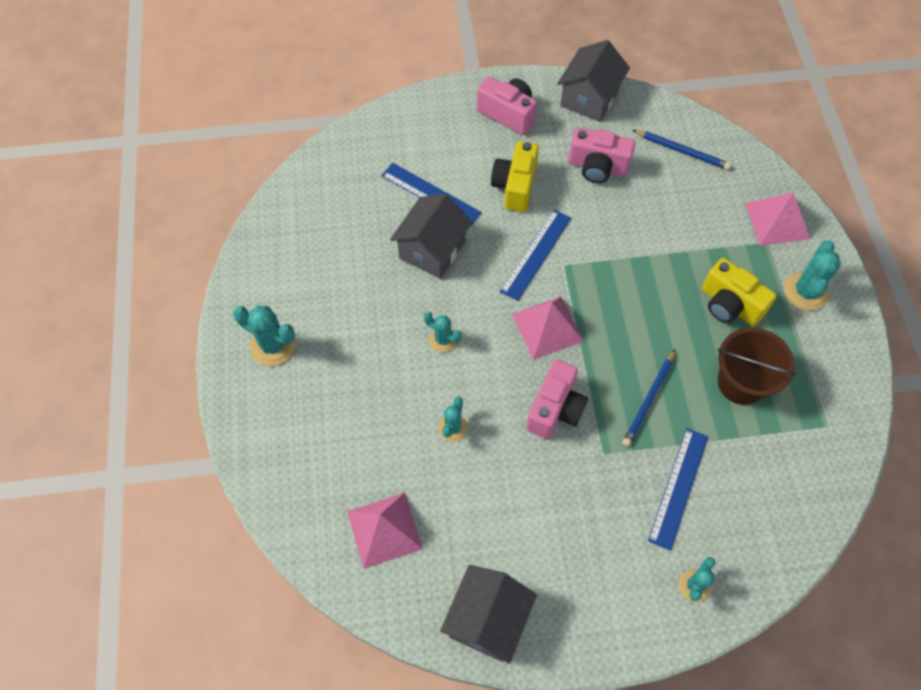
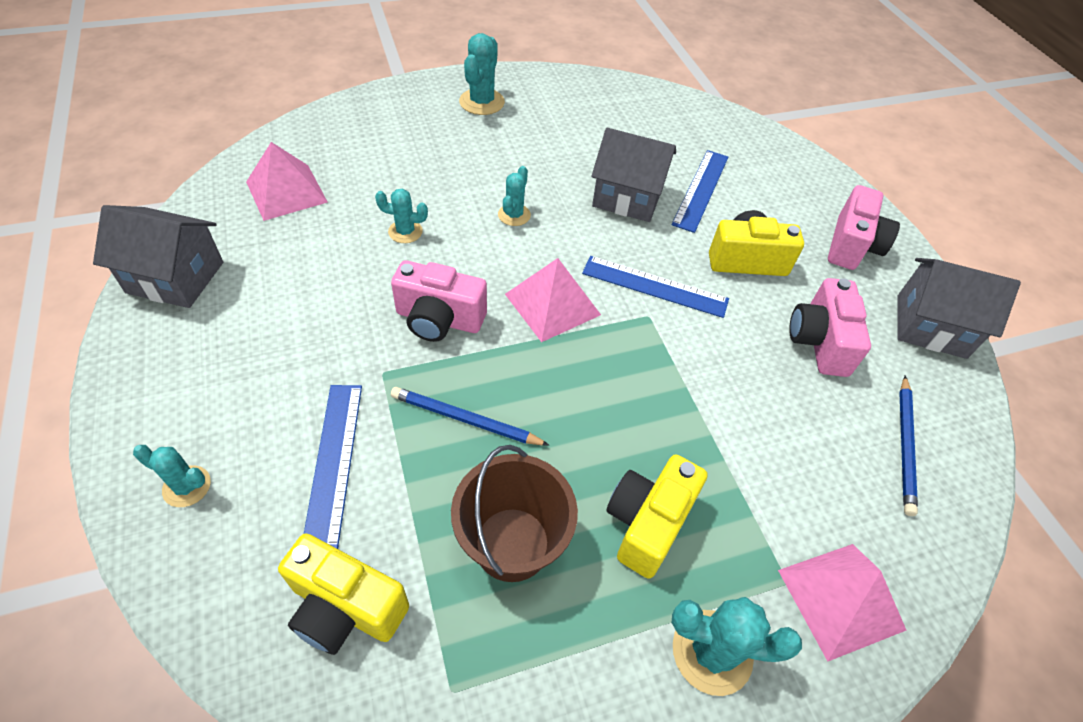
camera: 75 degrees right, 10 degrees down
(678, 487) = (333, 461): blue ruler -> blue ruler turned 75 degrees clockwise
(780, 481) = (345, 607): none -> yellow camera

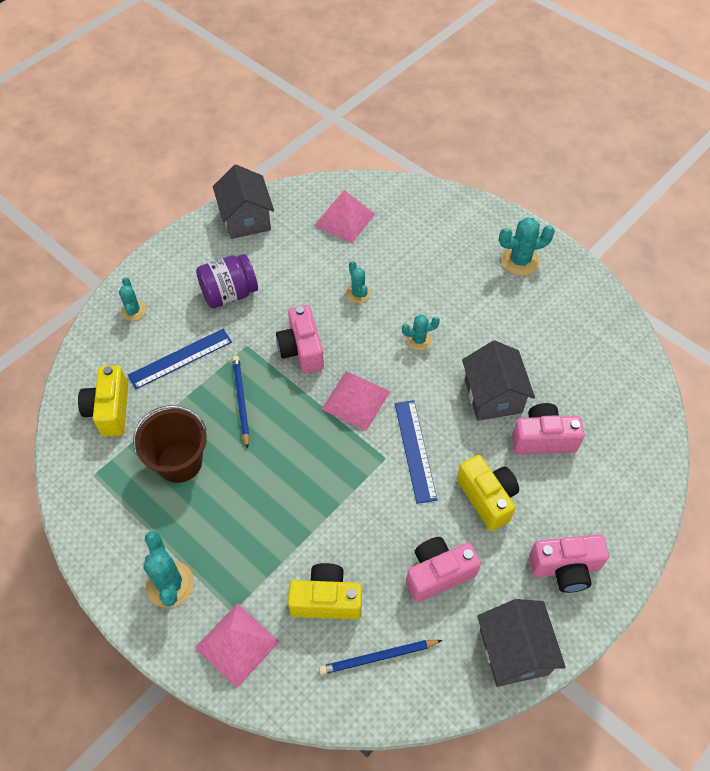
camera: 65 degrees right, 5 degrees up
(279, 352) = (229, 294): none -> purple jar
(647, 523) = (228, 522): yellow camera -> yellow camera (326, 600)
(701, 190) = (543, 439): blue ruler -> pink camera

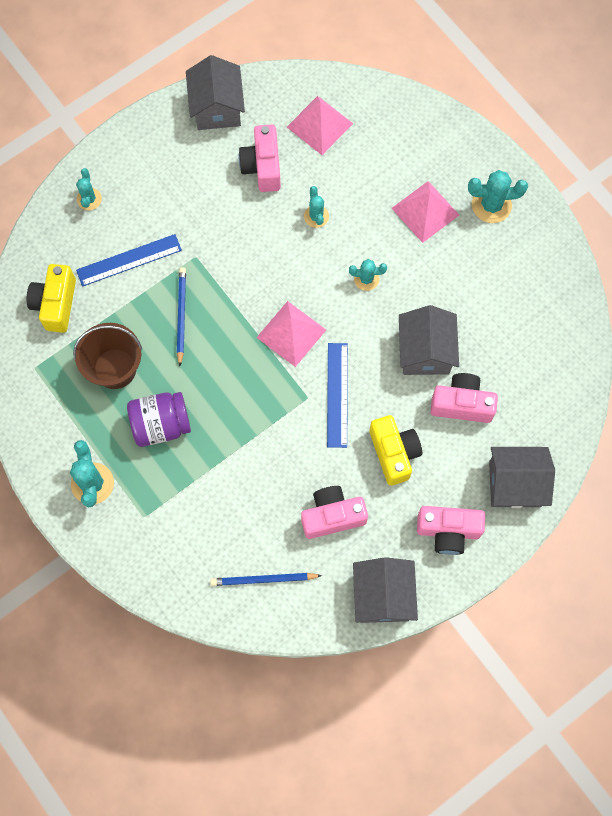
camera: 10 degrees right, 15 degrees up
(229, 294) = (187, 195): purple jar -> purple jar (161, 424)
(237, 644) = (143, 547): pink pyramid -> pink pyramid (425, 211)
(301, 350) = (248, 270): pink camera -> pink camera (262, 167)
(326, 600) = (228, 522): yellow camera -> none
(619, 507) = (515, 483): none -> grey house

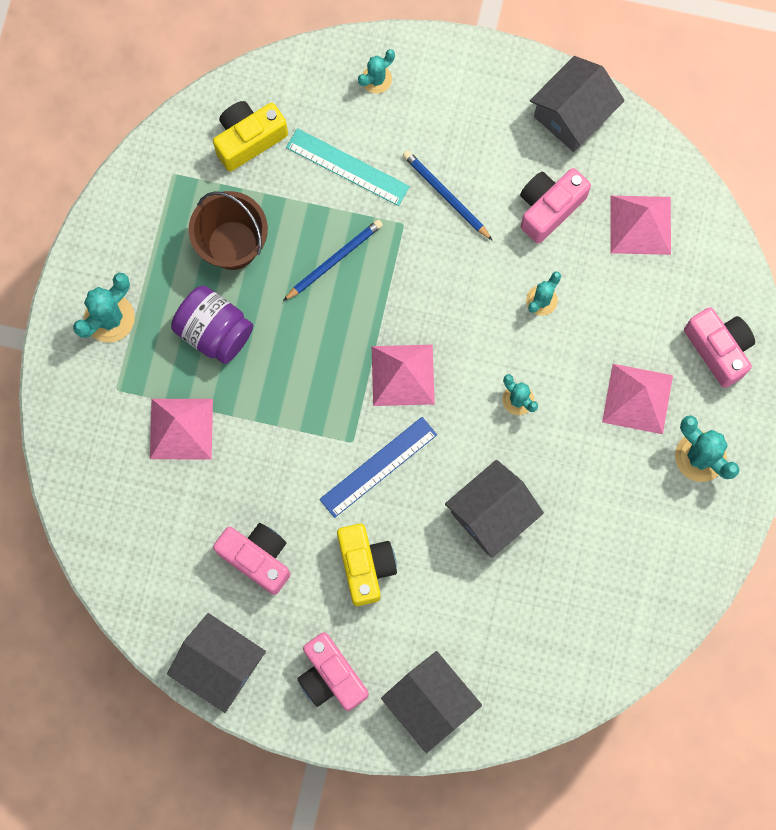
camera: 50 degrees right, 5 degrees up
(129, 260) = (347, 167): blue ruler -> turquoise ruler
(206, 496) = (181, 429): none -> pink pyramid
(263, 580) = (147, 544): blue pencil -> blue pencil (446, 195)
(382, 596) = (220, 665): grey house -> grey house turned 75 degrees clockwise
(394, 453) = (365, 566): yellow camera -> yellow camera turned 45 degrees counterclockwise
(462, 404) = (467, 591): pink camera -> pink camera (718, 349)

